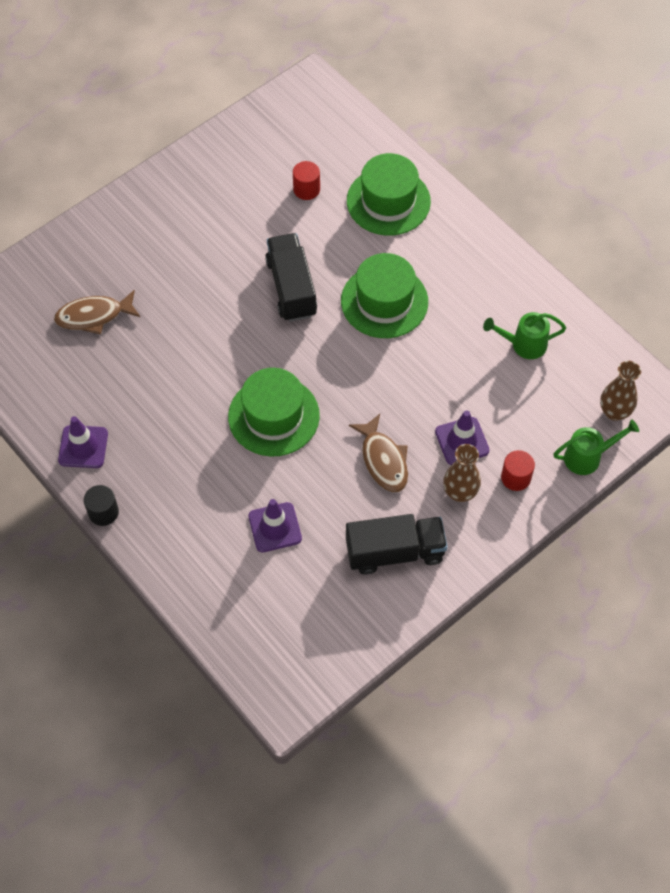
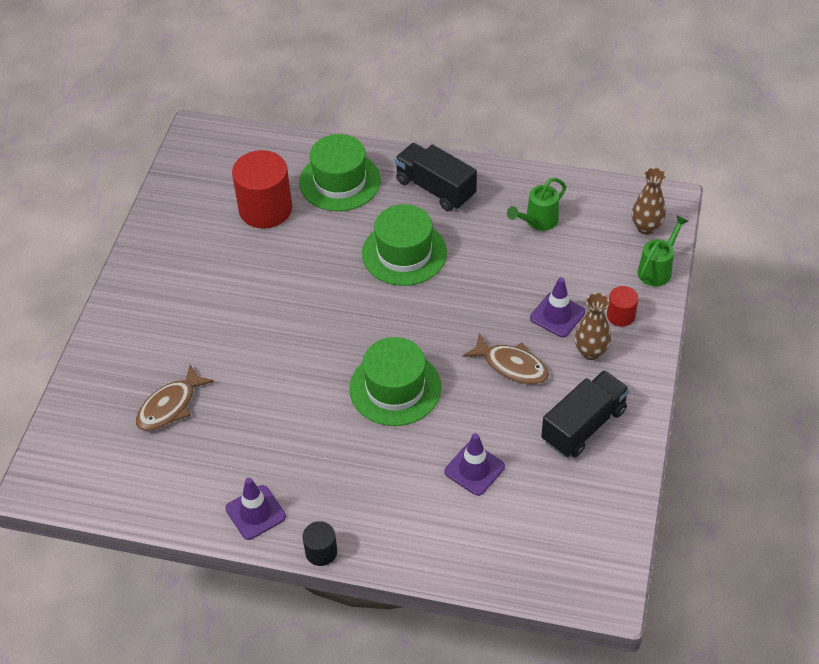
camera: 35 degrees left, 10 degrees down
(291, 288) = (320, 286): black truck -> black truck (435, 189)
(306, 189) = (265, 209): red cylinder -> red cylinder, size x2.02

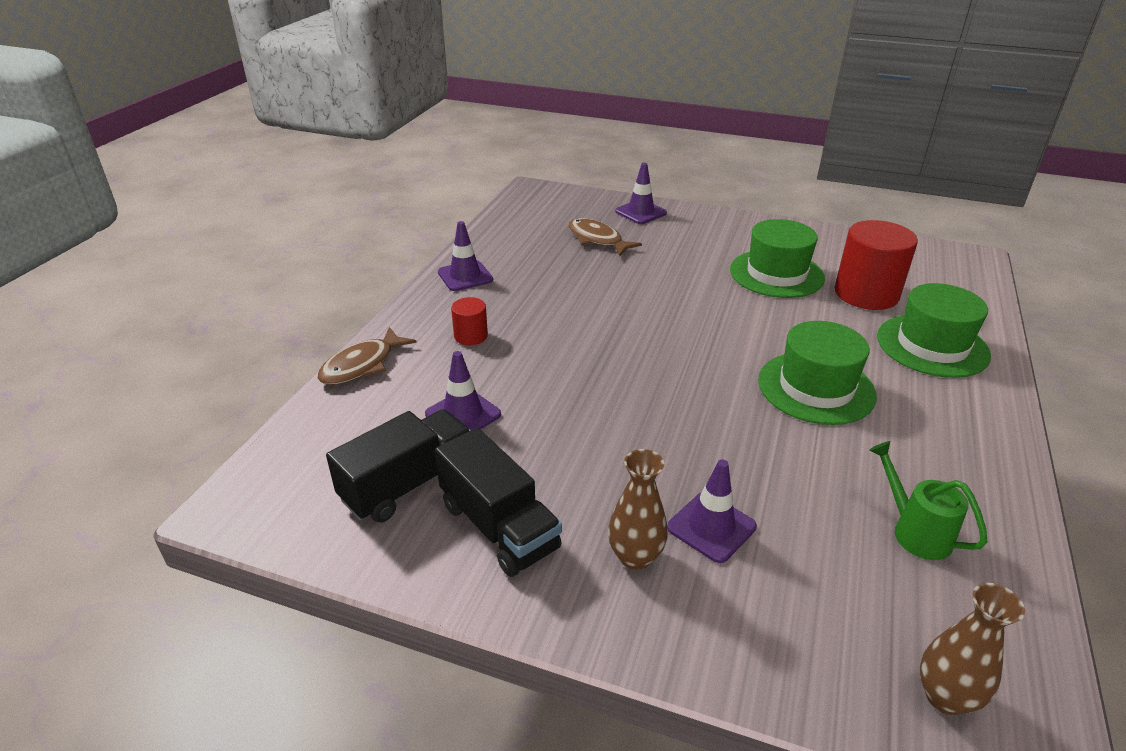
camera: 95 degrees right, 15 degrees down
(103, 372) = (640, 212): none -> purple traffic cone
(321, 552) = (405, 307): black cylinder -> none
(395, 388) = (596, 365): green hat -> green hat (776, 274)
(435, 189) = (950, 425): black truck -> black truck (408, 484)
(511, 366) = (618, 465): brown fish -> brown fish (362, 365)
(620, 315) = (712, 611): red cylinder -> red cylinder (471, 336)
(657, 269) = (832, 694): green watering can -> none

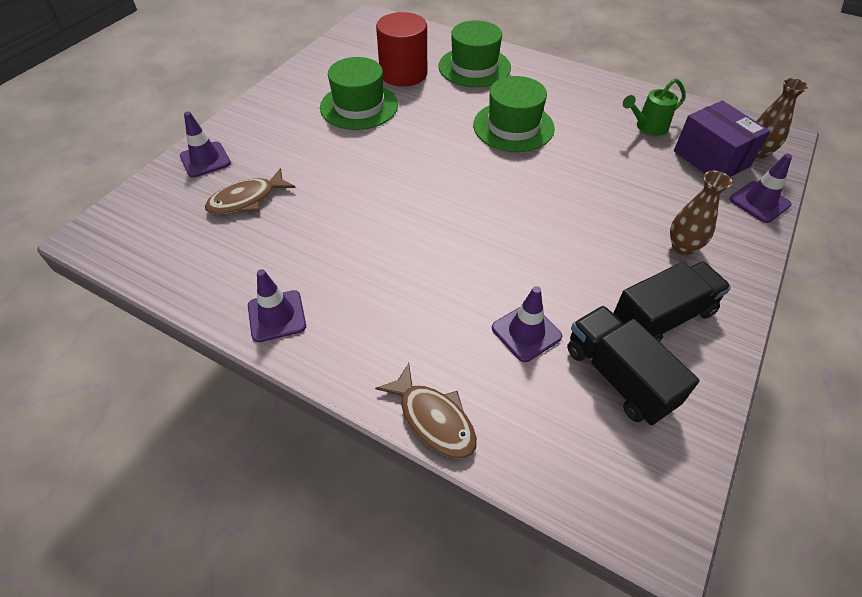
camera: 80 degrees left, 15 degrees up
(471, 336) = (400, 318): red cylinder -> none
(711, 527) = (652, 206): purple traffic cone -> purple traffic cone (759, 202)
(877, 615) = (711, 158): none -> purple box

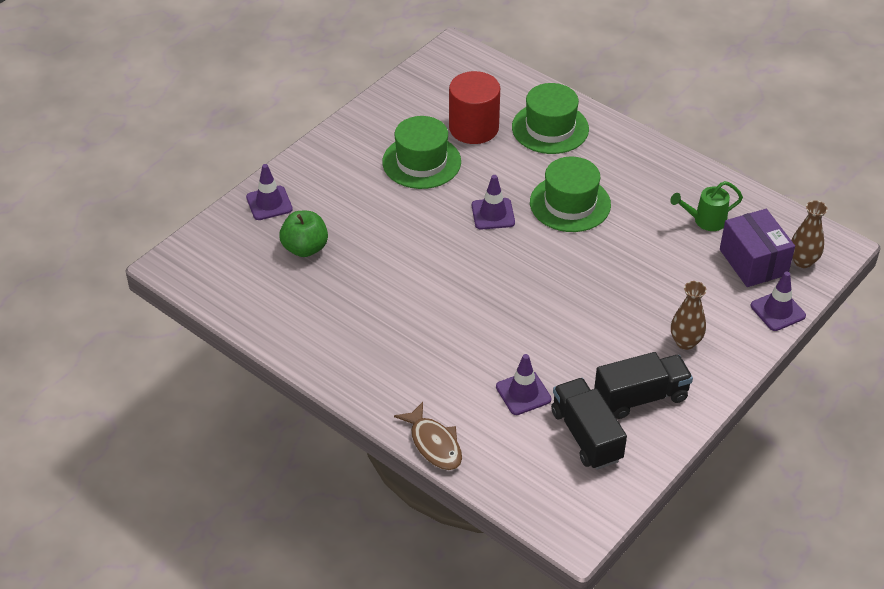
camera: 10 degrees right, 5 degrees down
(246, 200) = (305, 248): brown fish -> green apple
(277, 316) = (323, 353): purple traffic cone -> purple traffic cone (493, 214)

